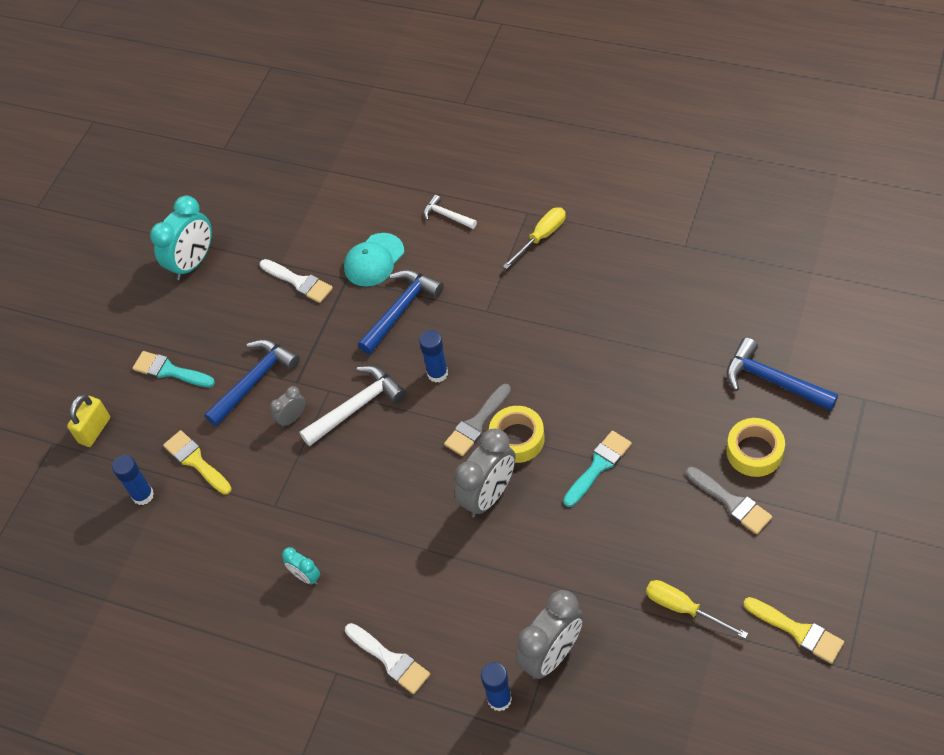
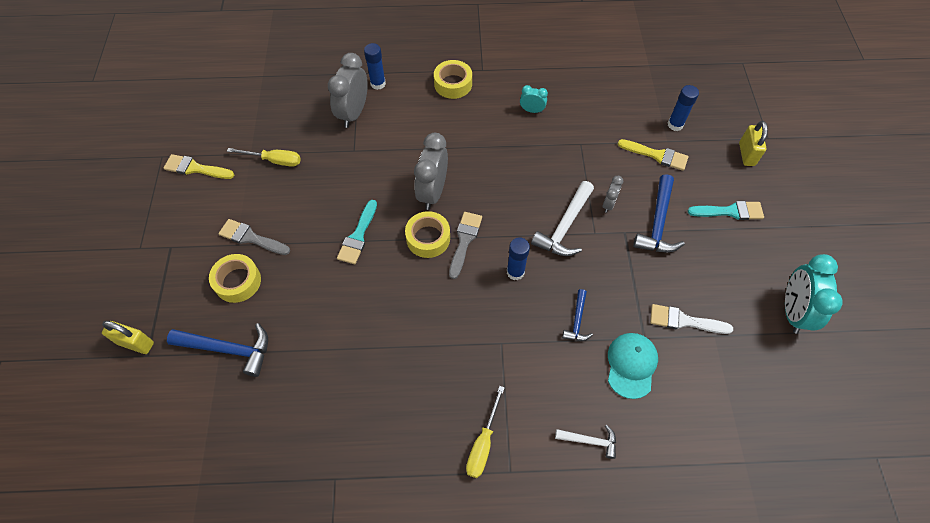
camera: 150 degrees right, 5 degrees up
(390, 660) = (453, 84): white brush -> yellow tape
(401, 310) = (577, 321): blue hammer -> blue hammer, size x0.57
(877, 415) = (136, 343): none -> yellow padlock

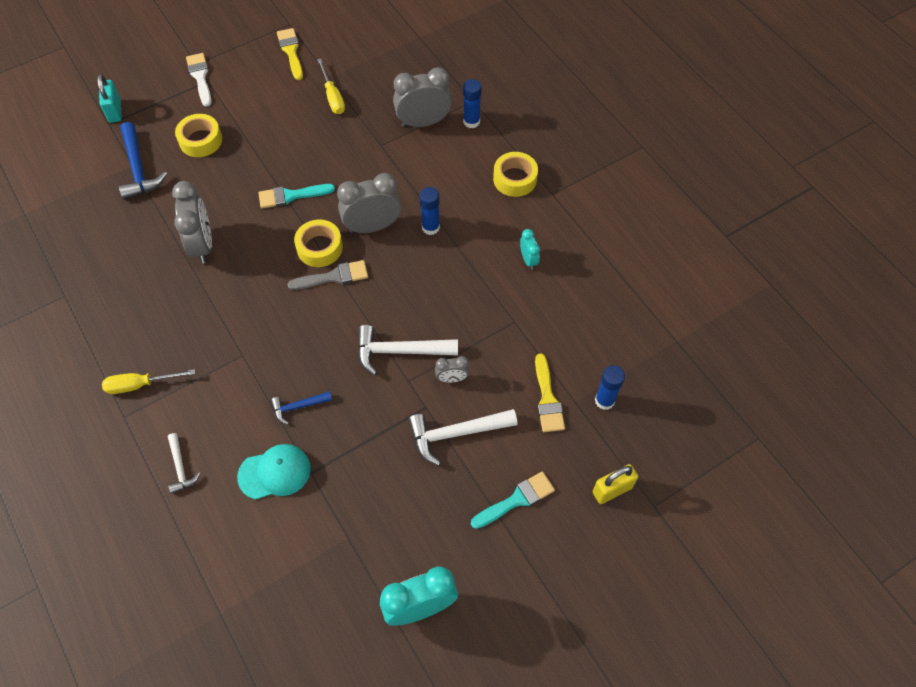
camera: 60 degrees right, 0 degrees up
(136, 343) = (115, 111): yellow padlock -> turquoise padlock
(251, 238) = (246, 125): grey brush -> none
(360, 328) = (202, 244): none -> grey clock
(515, 272) = (323, 333): blue glue stick -> blue glue stick (430, 227)
(658, 223) = (456, 434): blue hammer -> white hammer
(684, 321) = (349, 502): white brush -> white brush (200, 77)
(730, 211) = (516, 499): turquoise brush -> turquoise brush turned 90 degrees counterclockwise

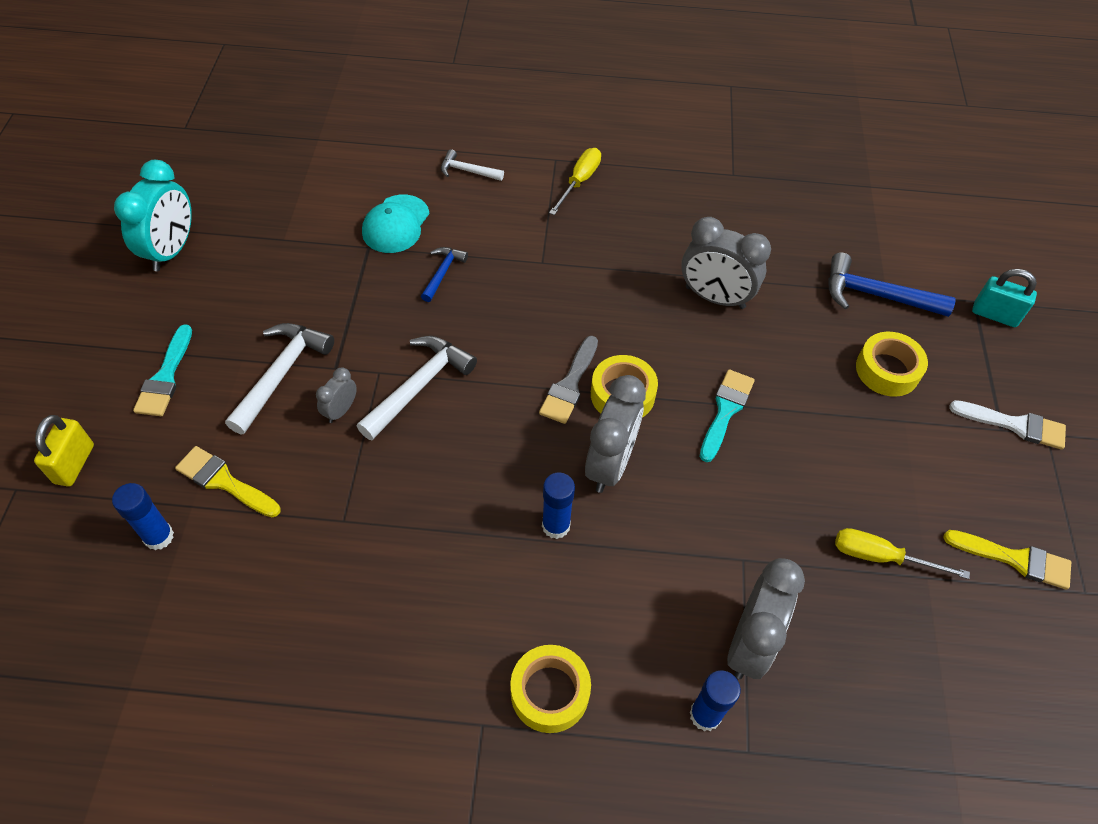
camera: 125 degrees right, 5 degrees down
(528, 260) = (408, 603): turquoise clock -> none

